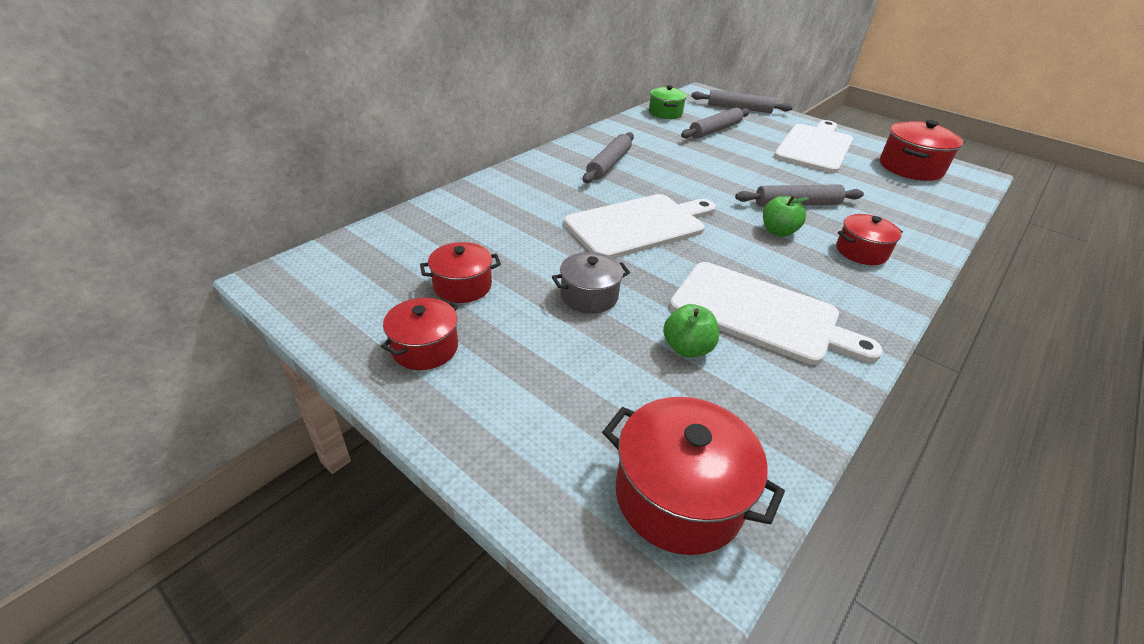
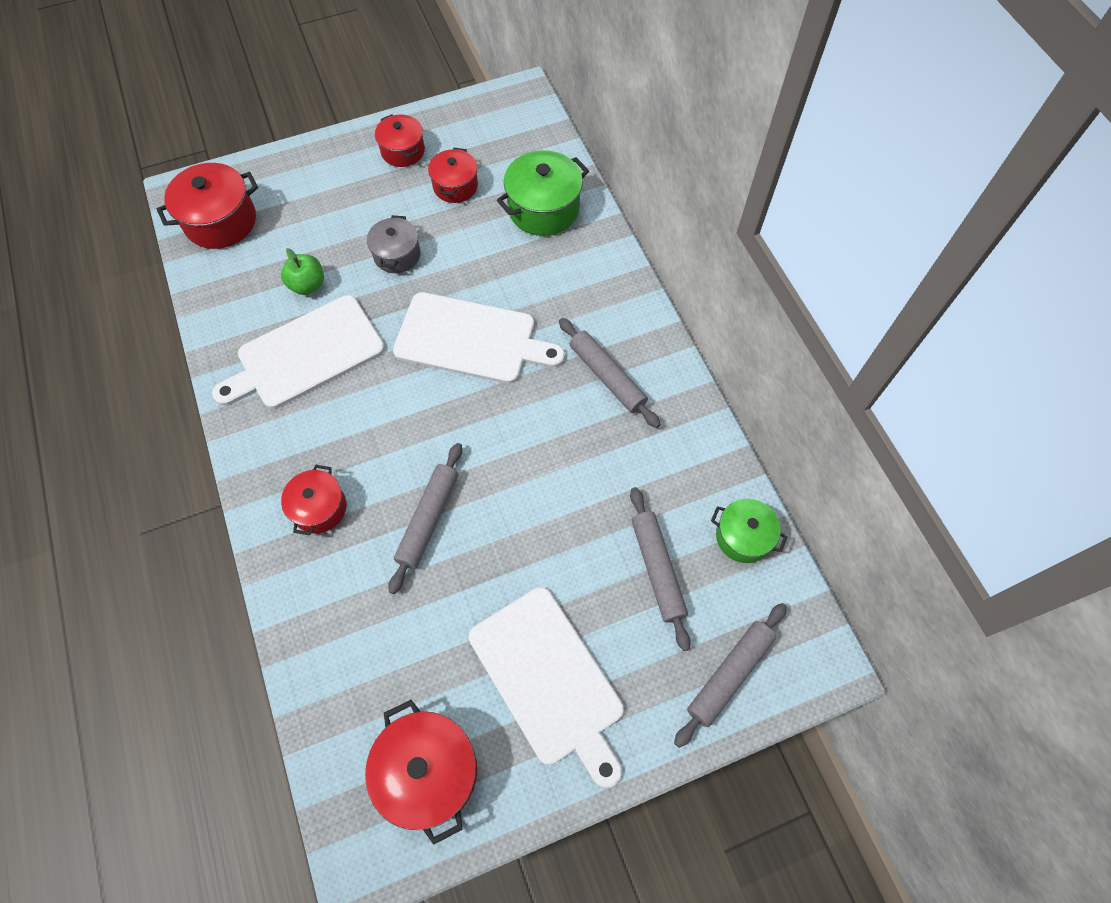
camera: 120 degrees right, 25 degrees up
(460, 224) = (543, 209): none -> green pot
(639, 225) = (471, 339): white cutting board -> white cutting board turned 75 degrees counterclockwise
(778, 232) = (393, 456): green apple -> none

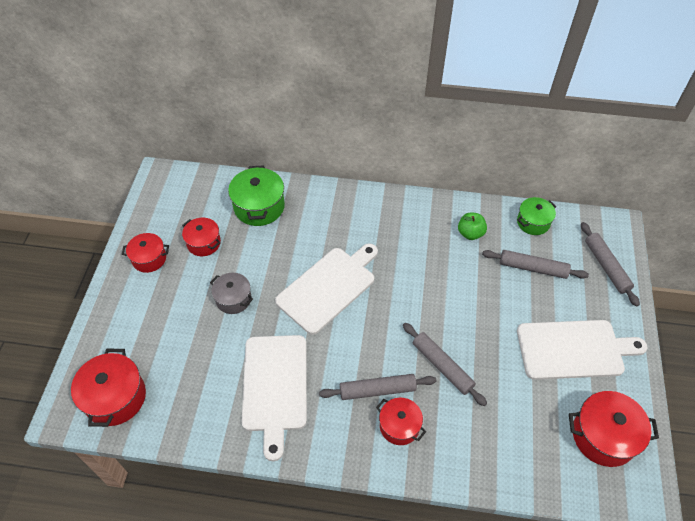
camera: 60 degrees left, 10 degrees down
(308, 285) = (217, 362): green apple -> green apple (470, 233)
(607, 377) = (400, 233): grey rolling pin -> grey rolling pin (377, 390)

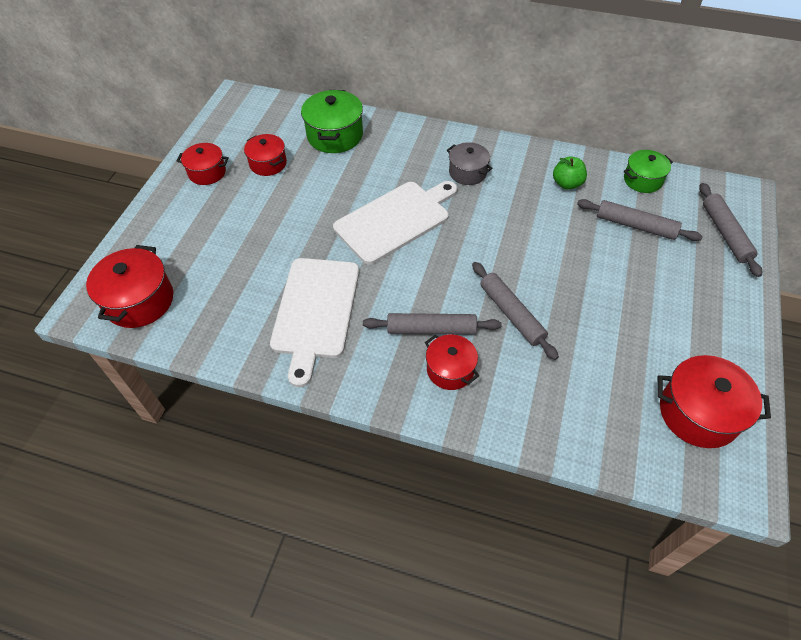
camera: 10 degrees right, 0 degrees up
(233, 299) = (288, 220): grey pot -> grey pot (467, 172)
(574, 349) = (673, 315): white cutting board -> none

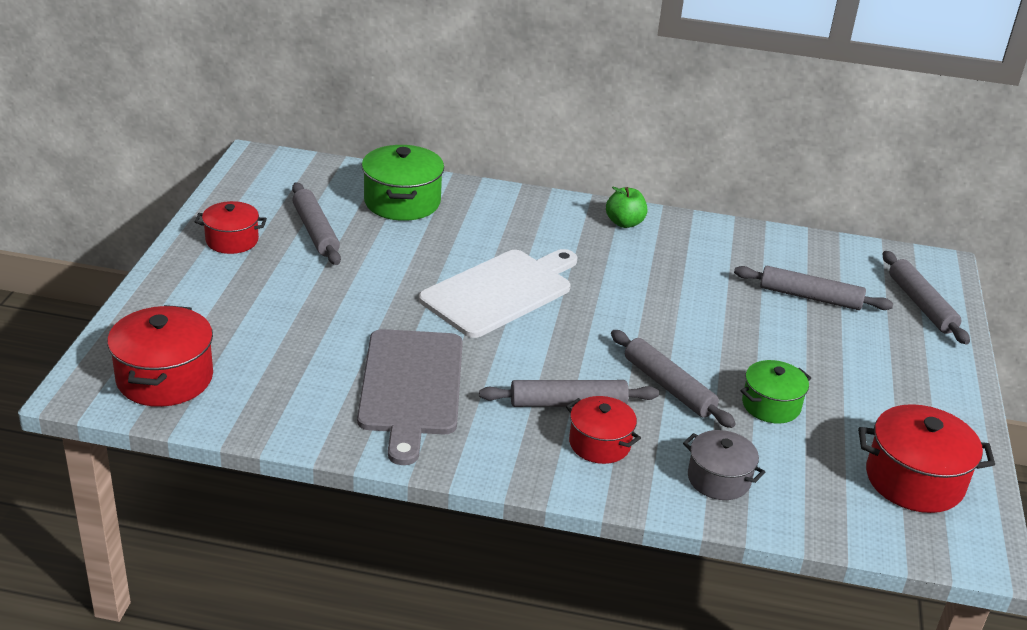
camera: 10 degrees left, 20 degrees down
(268, 163) = (315, 231): red pot -> grey rolling pin
(315, 311) = (411, 387): white cutting board -> grey cutting board
(467, 172) = (587, 242): grey pot -> grey pot (718, 479)
(567, 184) = (717, 254): green apple -> green apple (624, 223)
(642, 180) = (812, 251): green pot -> green pot (771, 405)

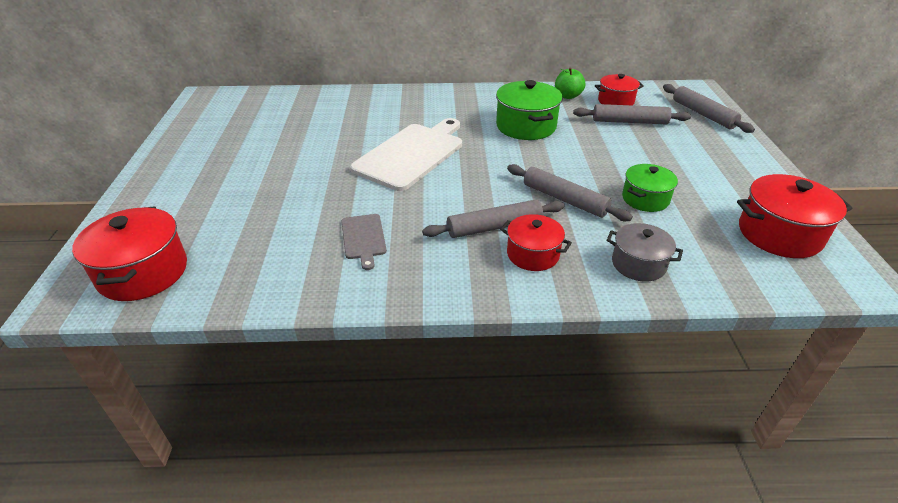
camera: 10 degrees left, 5 degrees up
(232, 240) = (191, 153): red pot -> red pot (615, 101)
(315, 231) = (258, 136): grey rolling pin -> none
(402, 202) = (320, 107): green pot -> green pot (526, 126)
(411, 387) = (363, 238): grey cutting board -> grey cutting board, size x0.49
(624, 223) = (482, 96): green apple -> green apple (567, 96)

